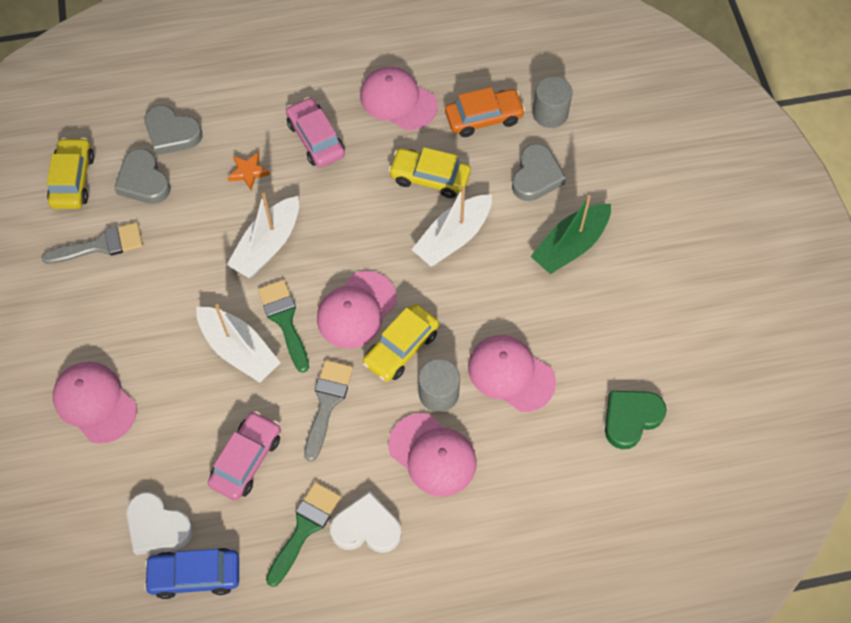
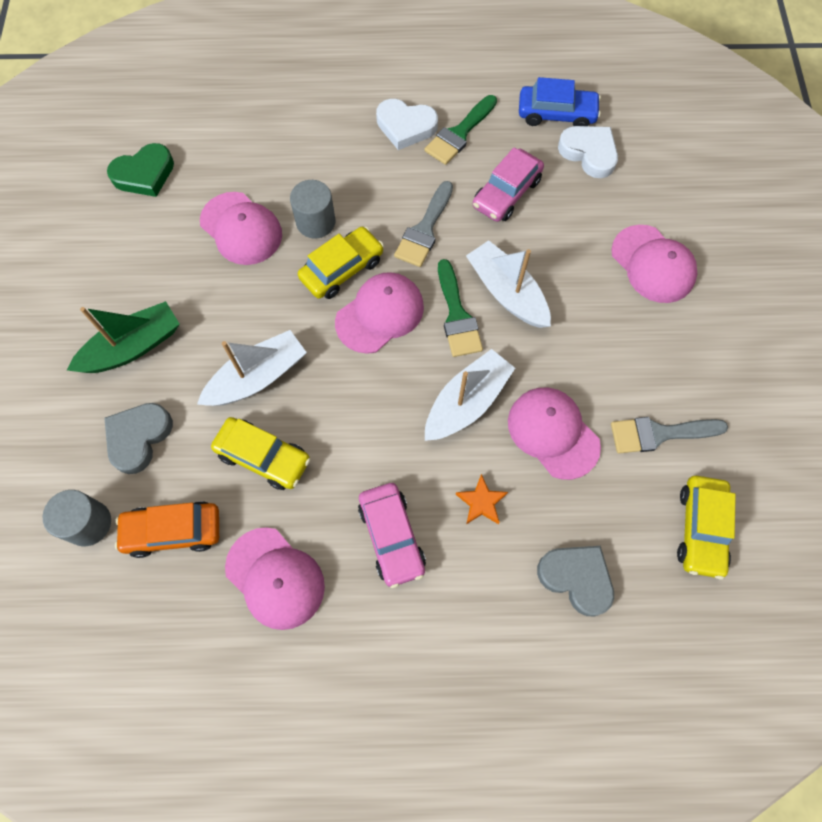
camera: 170 degrees left, 5 degrees up
(143, 181) = (611, 512): grey heart -> none
(432, 455) = (335, 172): pink cap -> pink cap (553, 433)

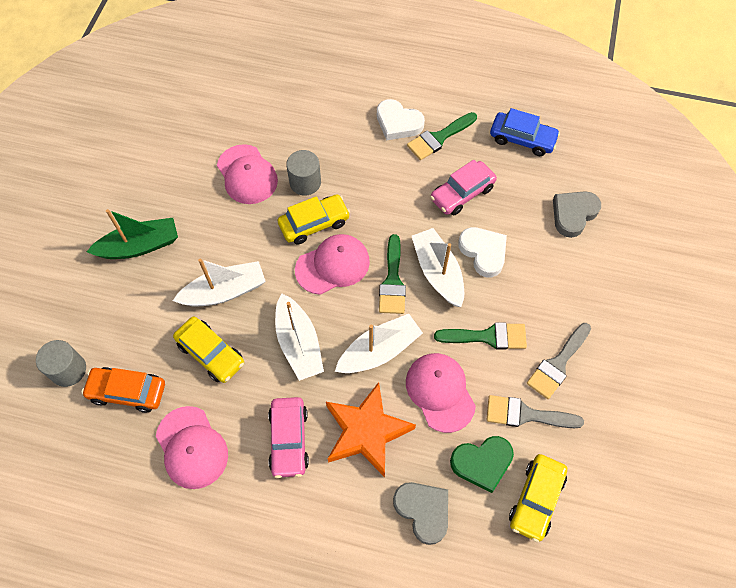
camera: 15 degrees right, 5 degrees down
(138, 437) = (123, 315): grey heart -> grey heart (573, 214)
(144, 174) = (187, 117): green heart -> green heart (482, 463)
(368, 418) = (299, 344): none -> white boat
(424, 230) = (388, 208): grey brush -> grey brush (558, 364)
(481, 502) = (366, 431): orange star -> orange star, size x2.21
(587, 354) = (487, 336): none -> green brush
(589, 153) = (539, 176): white heart -> white heart (483, 252)
(653, 264) = (564, 277): pink cap -> none

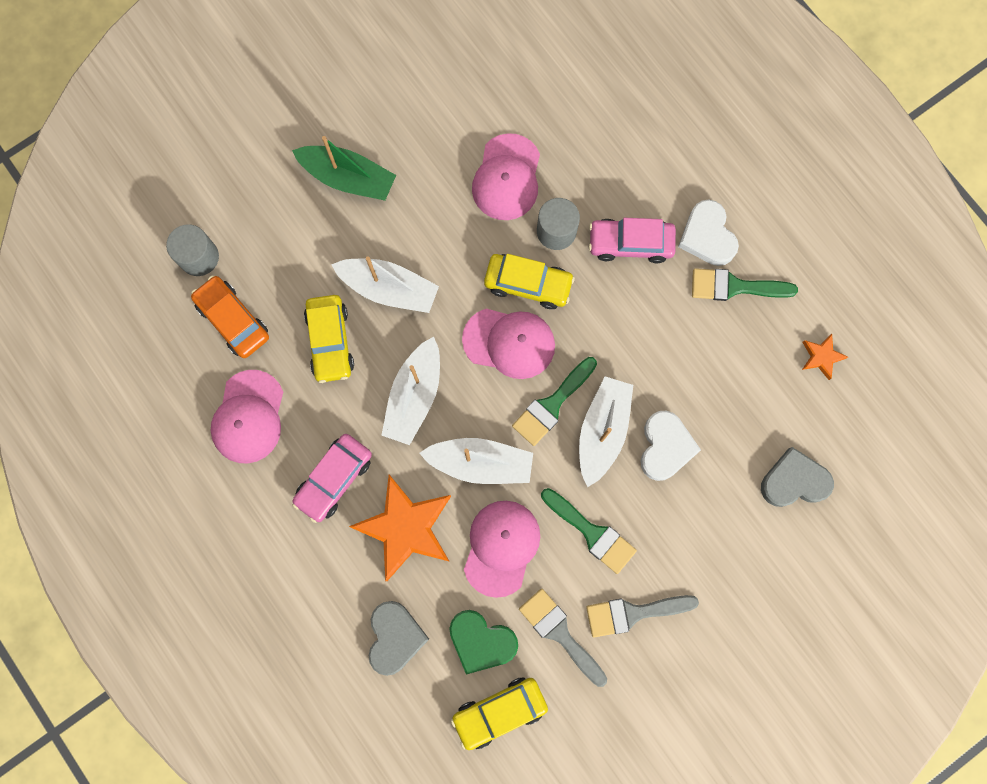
camera: 40 degrees right, 15 degrees up
(462, 193) = (701, 367): pink car -> pink car (630, 243)
(522, 139) = (821, 357): blue car -> orange star

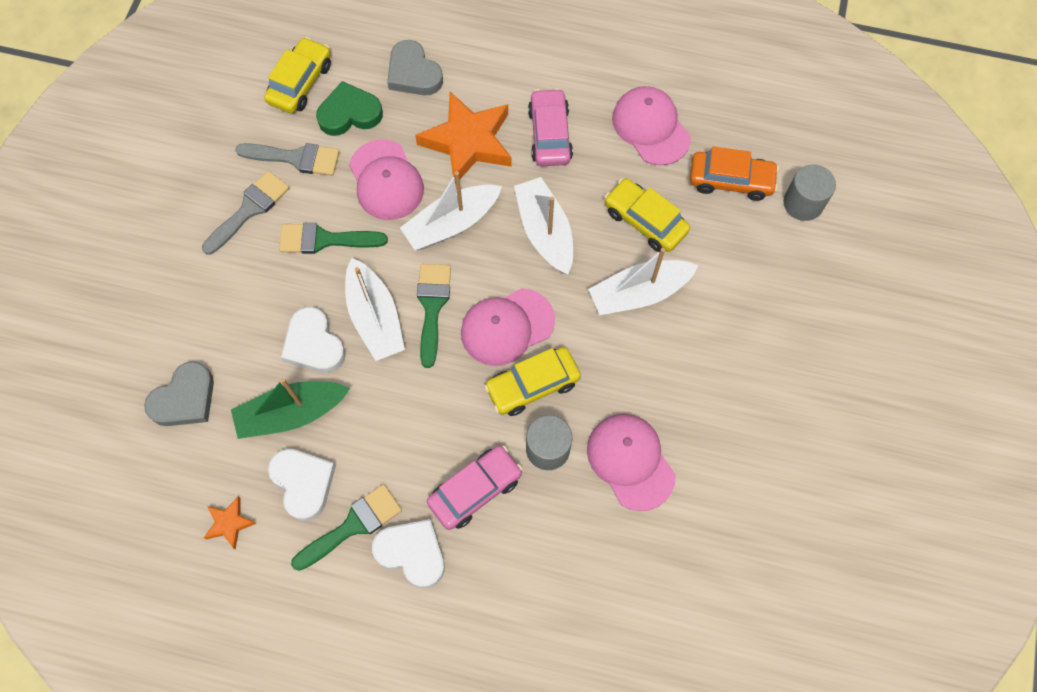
camera: 140 degrees right, 10 degrees down
(348, 178) = (757, 353): green boat -> green boat (291, 413)
(748, 344) = (303, 483): none -> white heart

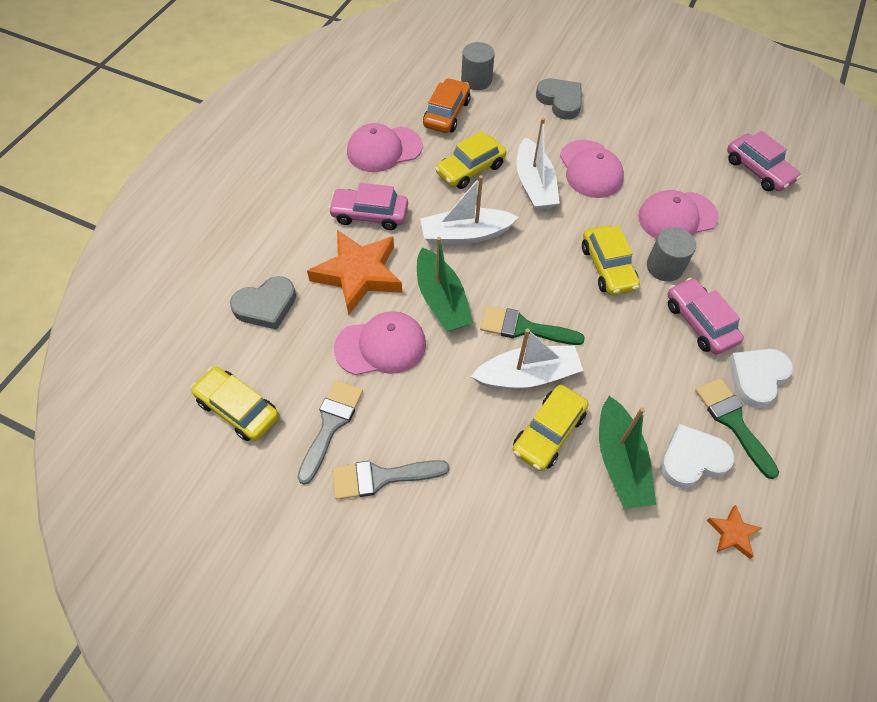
camera: 80 degrees left, 10 degrees down
(185, 399) = (595, 567): grey heart -> grey heart (560, 101)
(249, 209) = (381, 477): grey brush -> grey brush turned 60 degrees counterclockwise
(314, 344) = (548, 432): white heart -> yellow car
(324, 240) = (434, 409): green brush -> none
(349, 113) = (293, 367): green heart -> none
(451, 224) = (441, 300): white boat -> green boat
(507, 327) = (551, 276): pink cap -> pink cap (590, 169)
(743, 566) = (758, 170): none -> pink car

